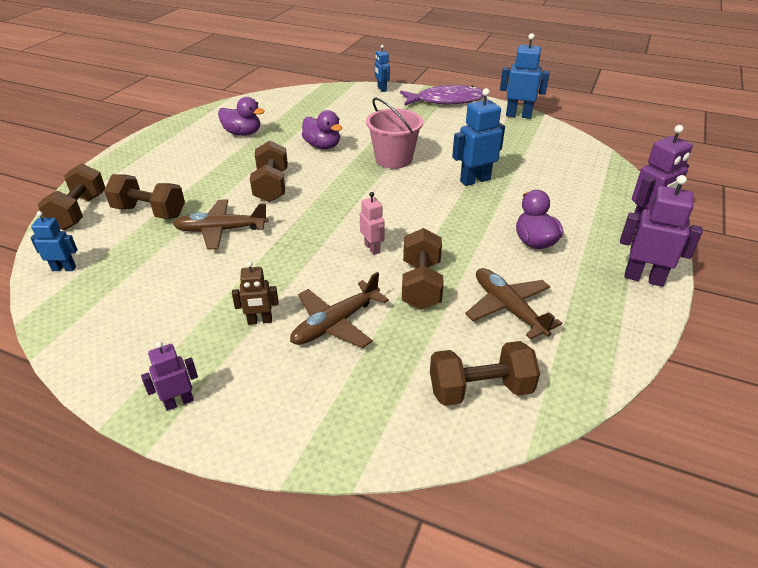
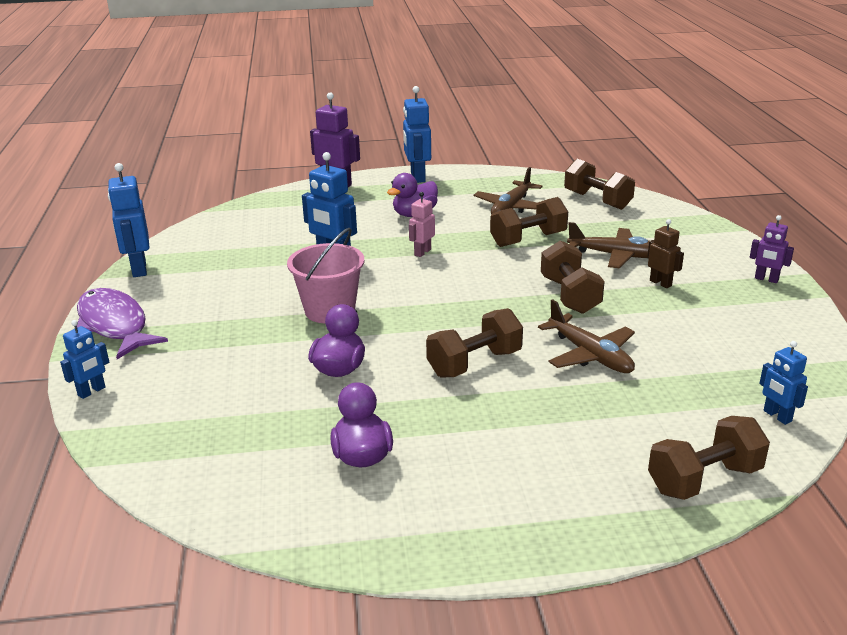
camera: 120 degrees left, 10 degrees down
(149, 212) = (628, 421): brown dumbbell -> brown dumbbell (570, 295)
(372, 248) = (509, 270): pink robot -> pink robot (422, 252)
(643, 278) = (417, 177): purple robot -> blue robot

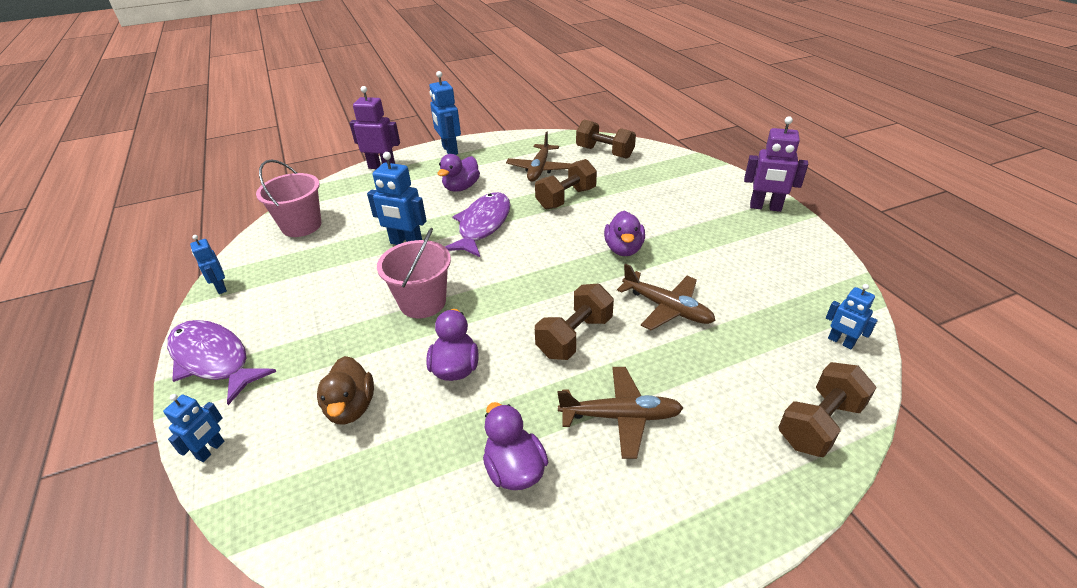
camera: 15 degrees left, 10 degrees up
(138, 269) = (220, 288): blue robot -> blue robot, size x0.59
(227, 382) = (351, 407): none -> brown duck
(233, 227) = (301, 226): none -> pink bucket
(422, 252) = (482, 225): pink robot -> purple fish
(570, 295) = (623, 249): brown dumbbell -> purple duck
(615, 255) = (642, 203): brown plane -> brown plane (620, 416)
(660, 283) = (689, 224): brown robot -> none
(766, 279) = (765, 207): purple robot -> purple robot, size x1.68

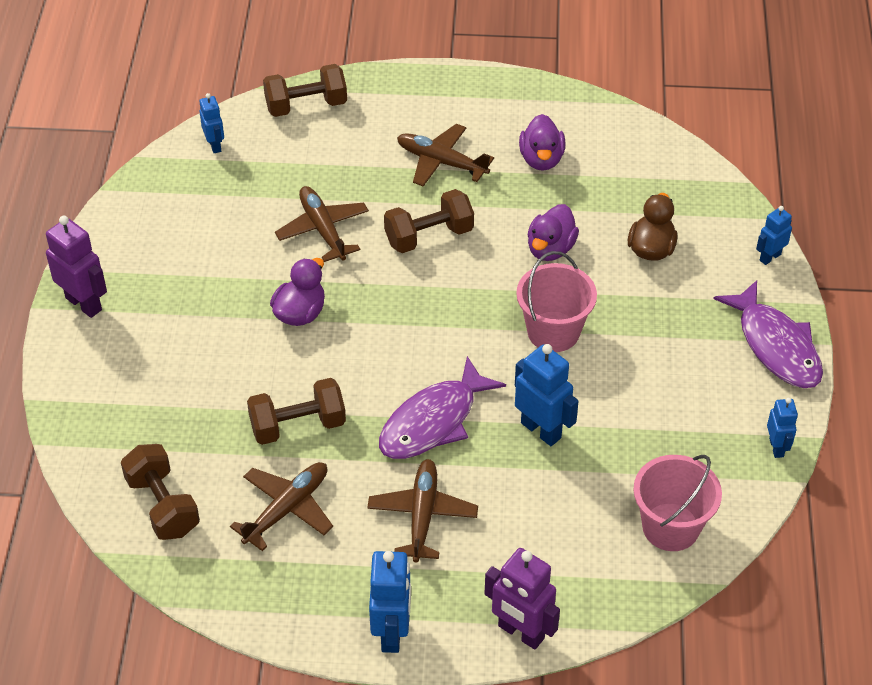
camera: 155 degrees left, 10 degrees up
(461, 187) = (422, 515): purple duck -> brown plane

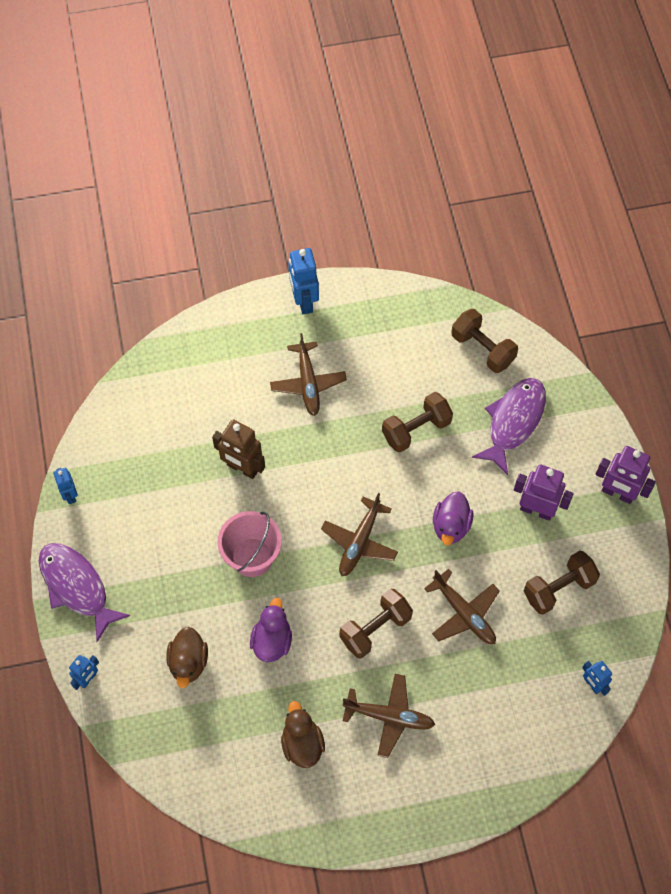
camera: 165 degrees right, 15 degrees up
(286, 509) = (400, 366): brown plane -> brown plane (360, 541)
(306, 105) = (532, 756): brown dumbbell -> brown dumbbell (558, 588)
(433, 421) = (321, 456): purple fish -> purple fish (513, 422)
(520, 633) = (223, 320): purple robot -> purple robot (536, 510)
(541, 159) = (302, 743): purple duck -> brown duck
(541, 430) = (242, 468): blue robot -> brown robot
(670, 527) = (138, 414): pink bucket -> none

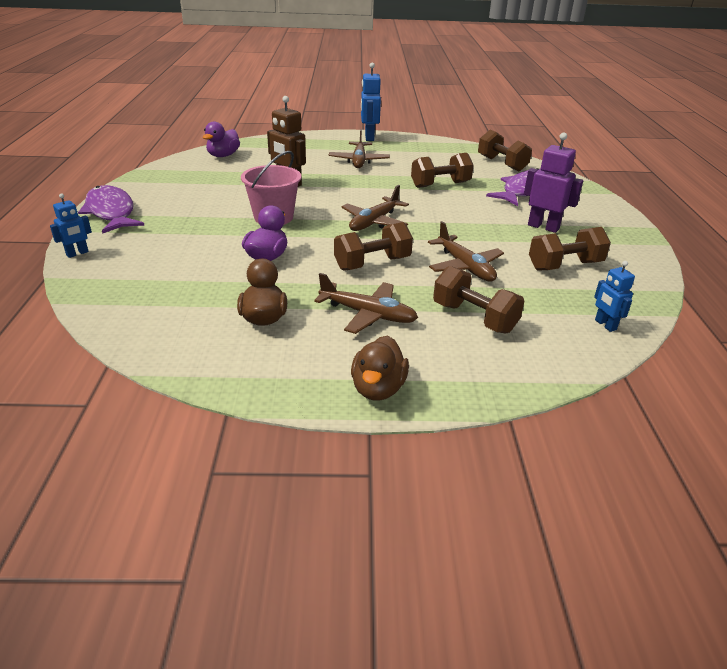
camera: 10 degrees right, 30 degrees down
(70, 495) = (142, 178): blue robot -> none
(188, 662) = (179, 257): brown duck -> brown duck (378, 388)
(451, 526) = (461, 225): purple duck -> purple duck (223, 155)
(481, 700) = (474, 318): none -> brown dumbbell
(617, 493) = (621, 228): purple robot -> none

